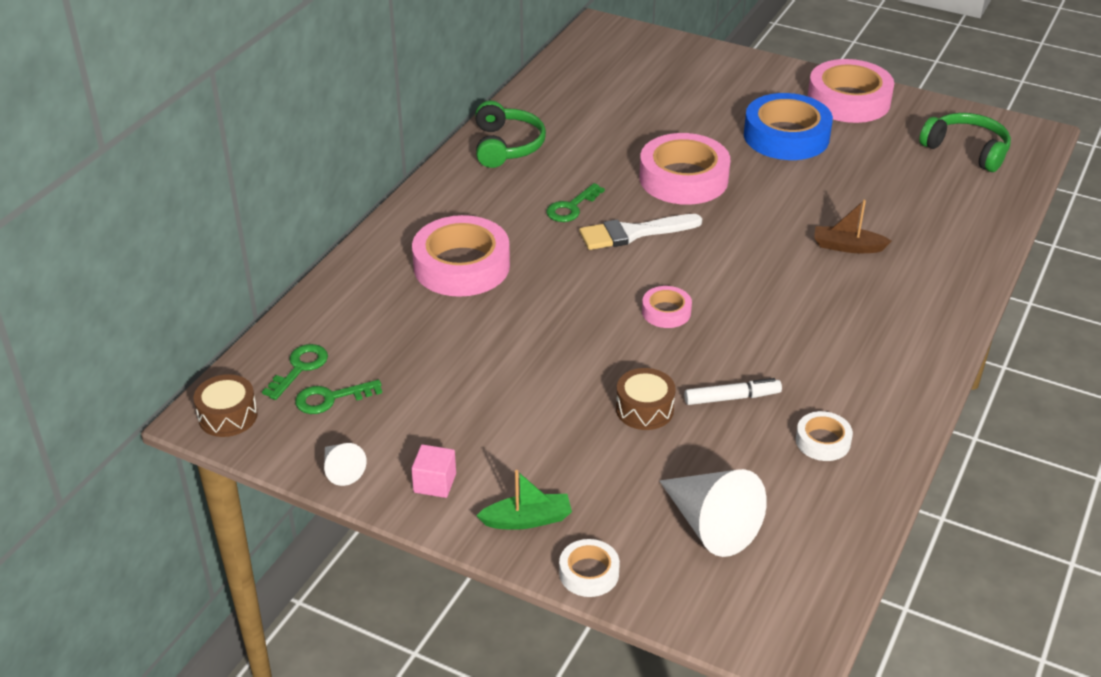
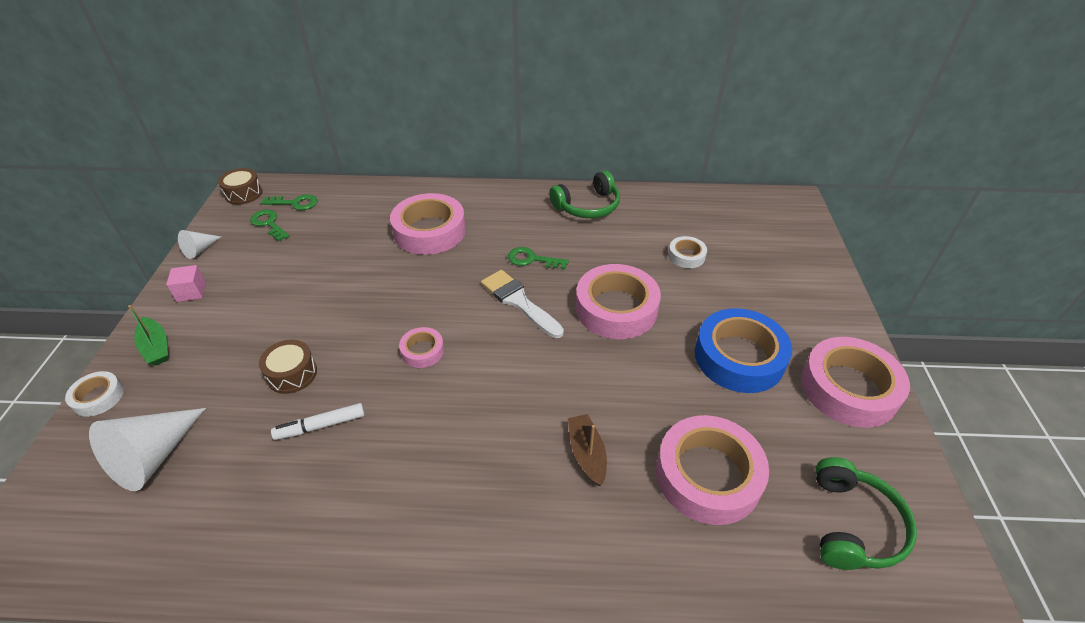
camera: 65 degrees right, 5 degrees up
(732, 398) = (321, 426): white marker -> white marker turned 105 degrees clockwise
(823, 441) = (274, 511): white tape -> white tape (686, 256)
(897, 195) = (708, 475): none -> pink tape

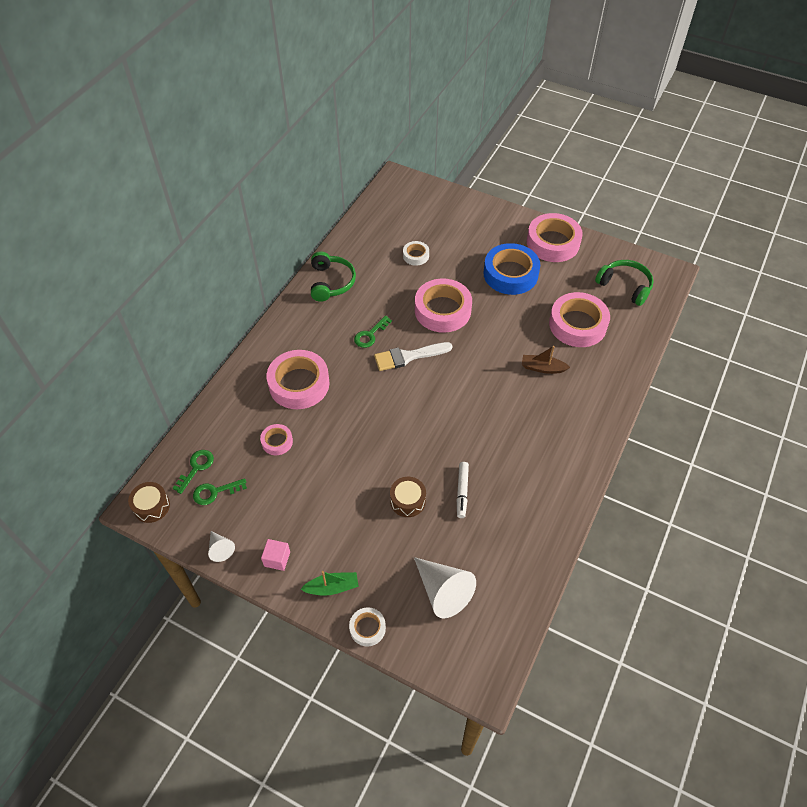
camera: 65 degrees left, 10 degrees up
(422, 351) = (425, 422): pink tape -> pink tape (277, 442)

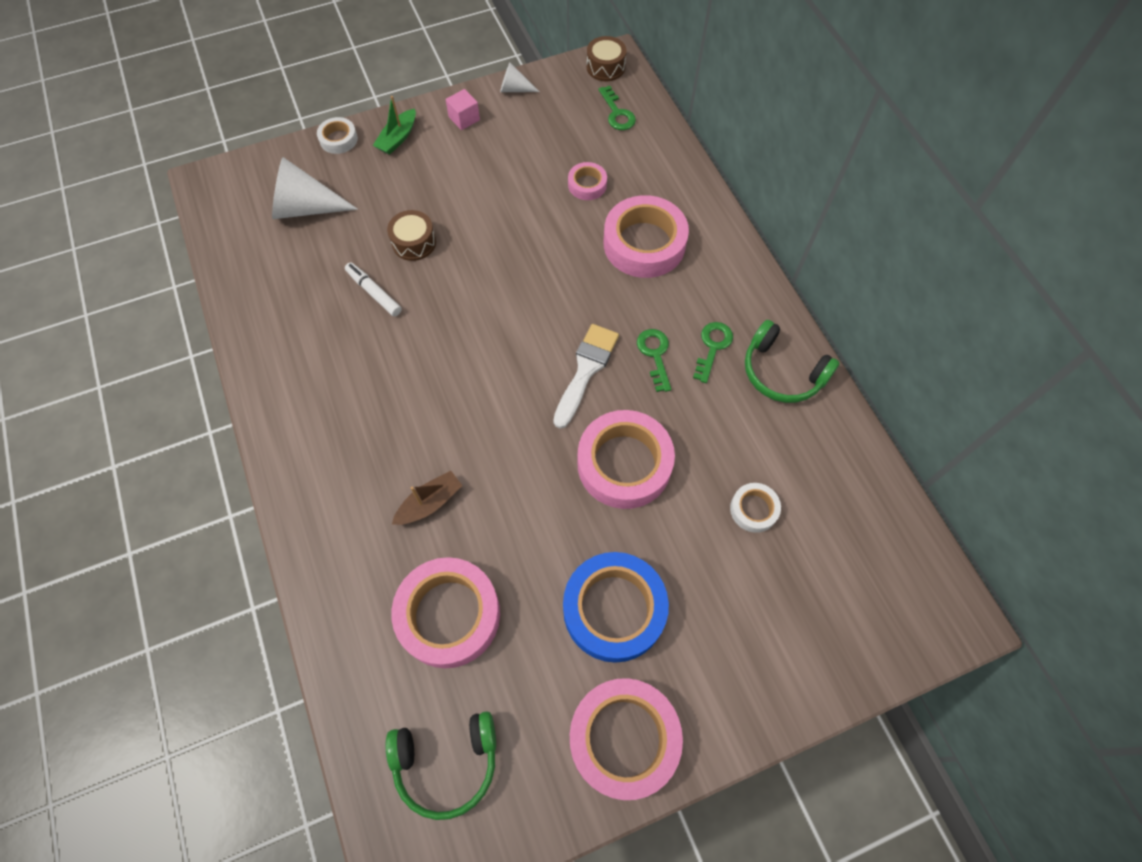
camera: 130 degrees right, 10 degrees up
(215, 492) = (576, 113): green key -> green key (712, 347)

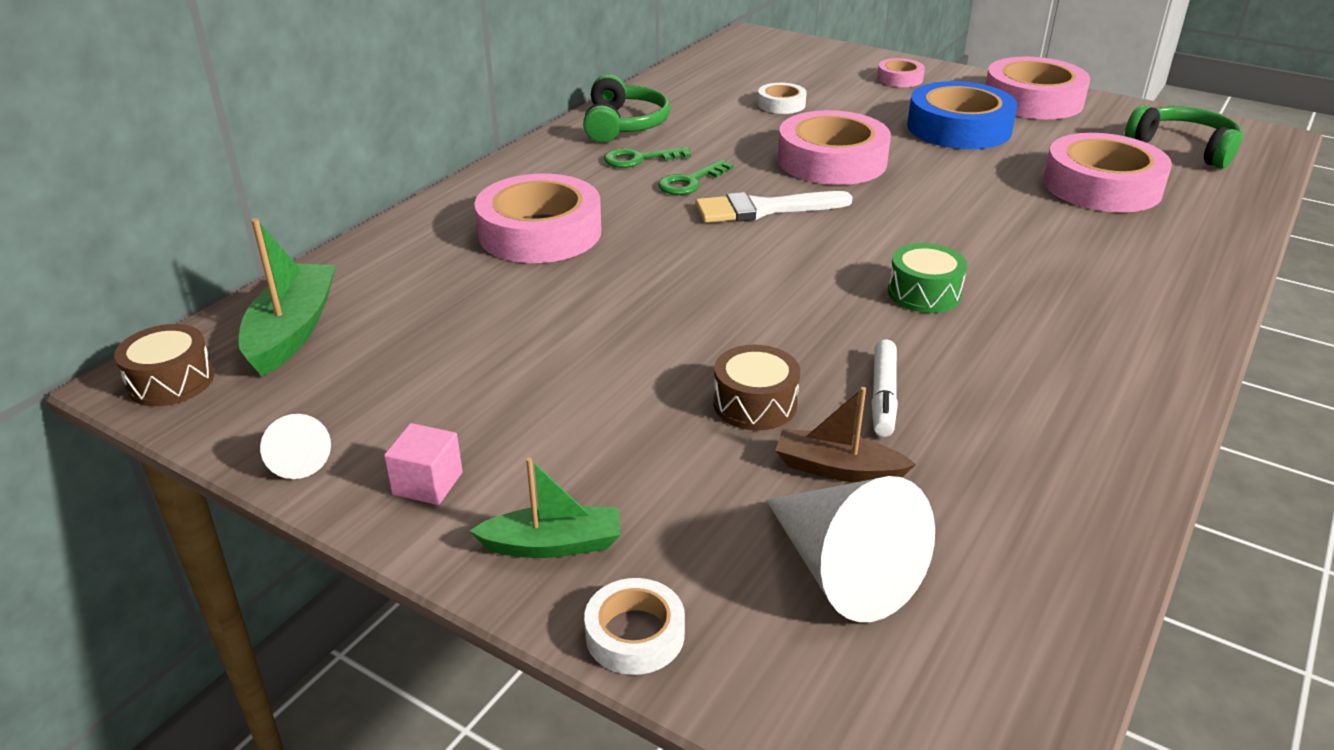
camera: 125 degrees left, 30 degrees down
(430, 379) = (924, 293): none -> green drum
(430, 503) = (1041, 234): brown boat -> brown boat (837, 469)
(587, 185) = (476, 303): pink tape -> pink tape (899, 79)
(617, 113) = (292, 331): green key -> green boat

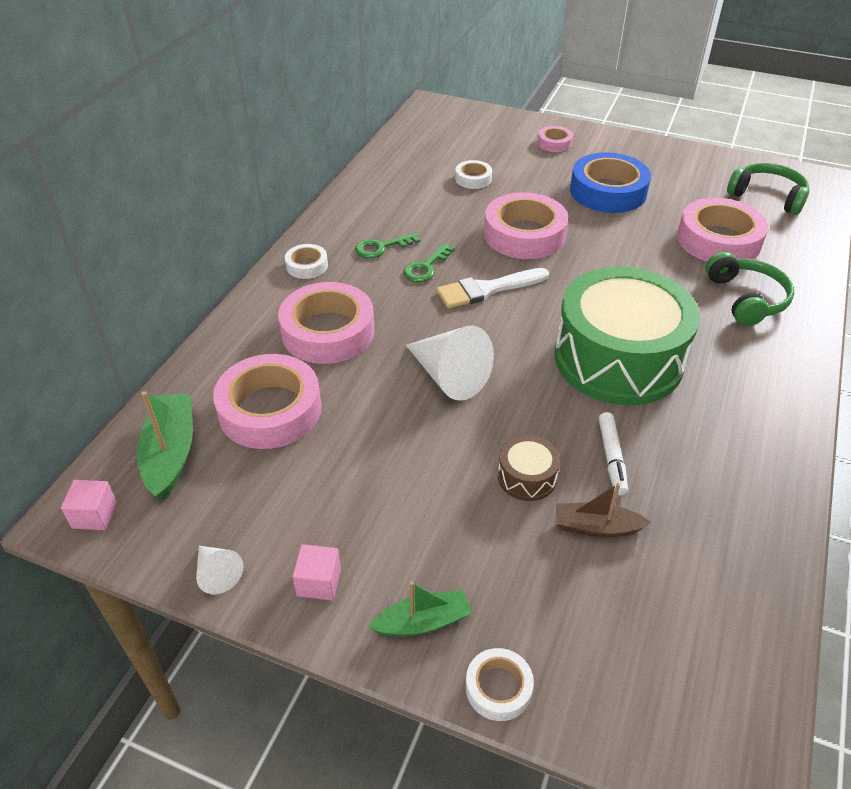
camera: 10 degrees left, 10 degrees up
(171, 381) = (94, 515): brown drum -> pink cube
(537, 169) = (307, 266): none -> white tape
(624, 125) = (360, 212): green headphones -> green headphones (746, 299)
(842, 570) = (619, 613): white cone -> white cone (448, 376)
(924, 293) = (618, 359): green drum -> green drum, size x2.49
(1033, 100) = (654, 157): pink tape -> pink tape (270, 410)

